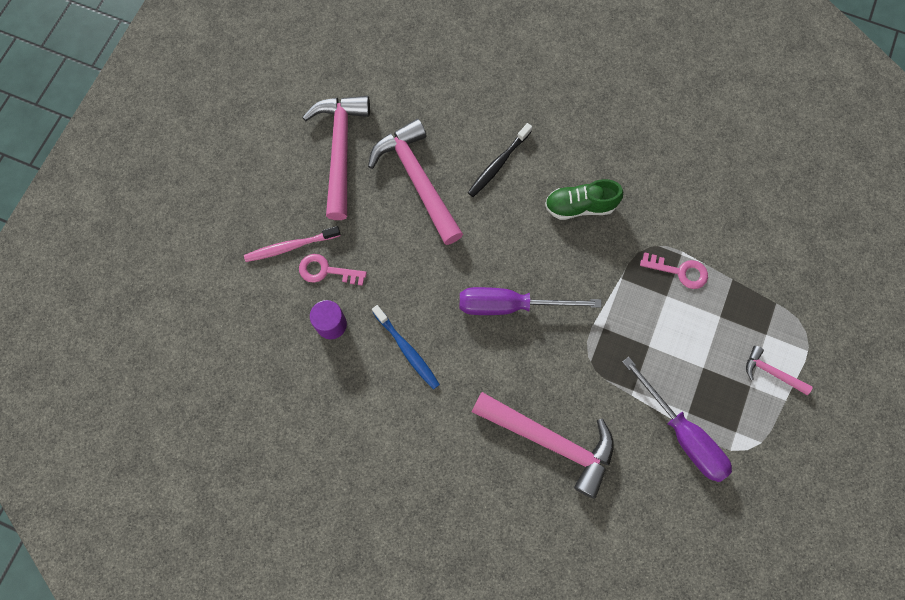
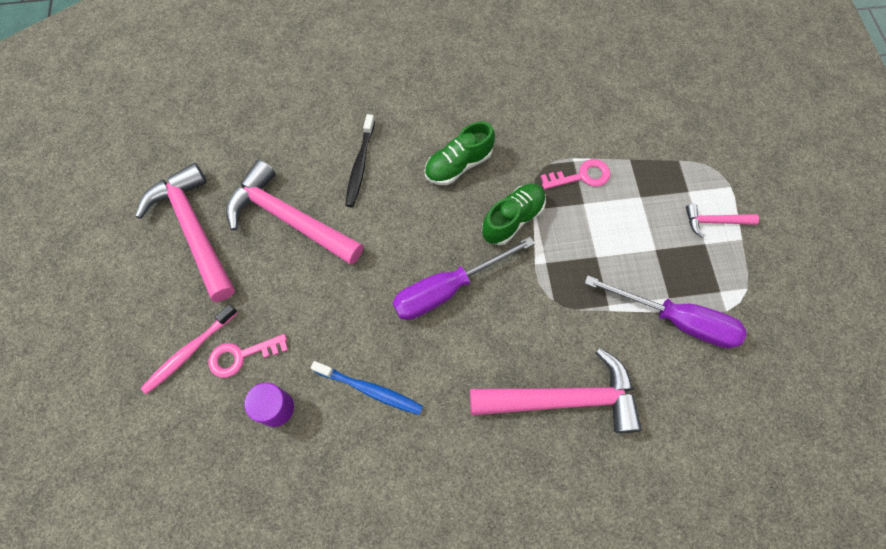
camera: 30 degrees left, 5 degrees down
(597, 277) = (512, 219): none -> green shoe

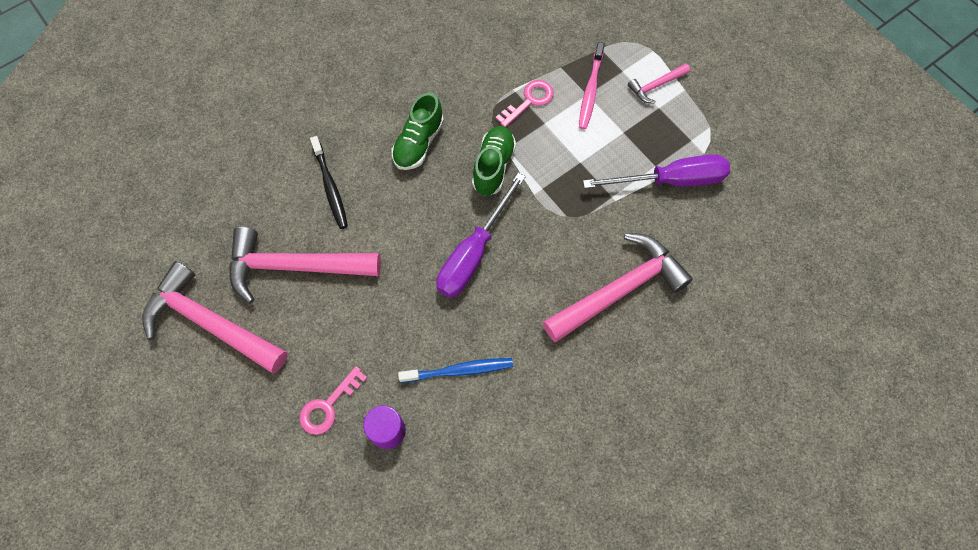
camera: 30 degrees left, 0 degrees up
(189, 351) = (278, 428): pink toothbrush -> pink toothbrush (590, 90)

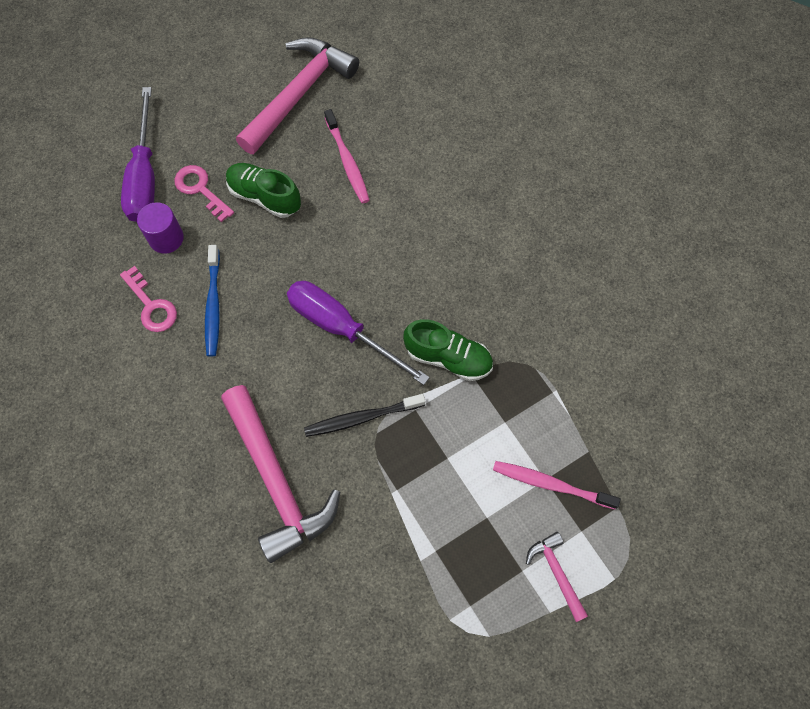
camera: 95 degrees right, 0 degrees up
(294, 267) = (347, 161): pink hammer -> pink toothbrush
(330, 186) = (436, 193): black toothbrush -> black toothbrush (362, 418)
(419, 143) = (484, 281): green shoe -> green shoe (264, 197)
(529, 101) = (537, 407): pink key -> pink key (151, 305)
(670, 180) = (412, 567): purple screwdriver -> purple screwdriver (144, 176)

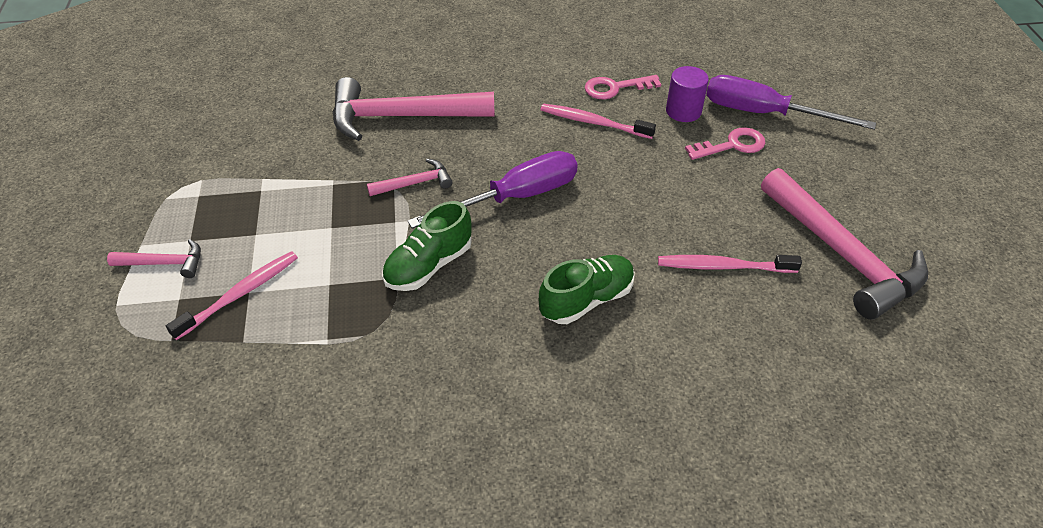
camera: 115 degrees right, 20 degrees down
(213, 305) = (594, 123): blue toothbrush -> pink toothbrush
(264, 197) = (702, 187): green shoe -> green shoe (586, 300)
(362, 418) = (415, 183): black toothbrush -> pink hammer

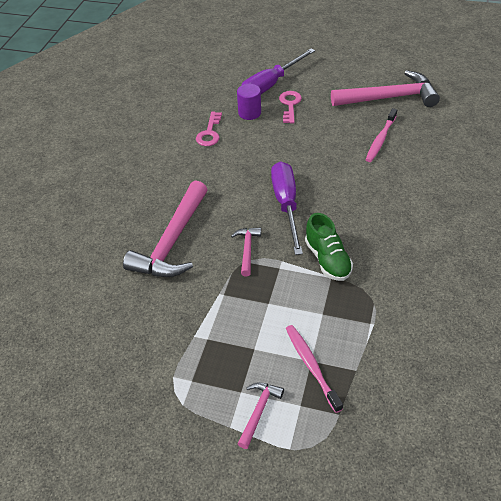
camera: 65 degrees left, 0 degrees up
(586, 300) = (383, 197): green shoe -> none
(594, 123) = (237, 152): pink toothbrush -> none

